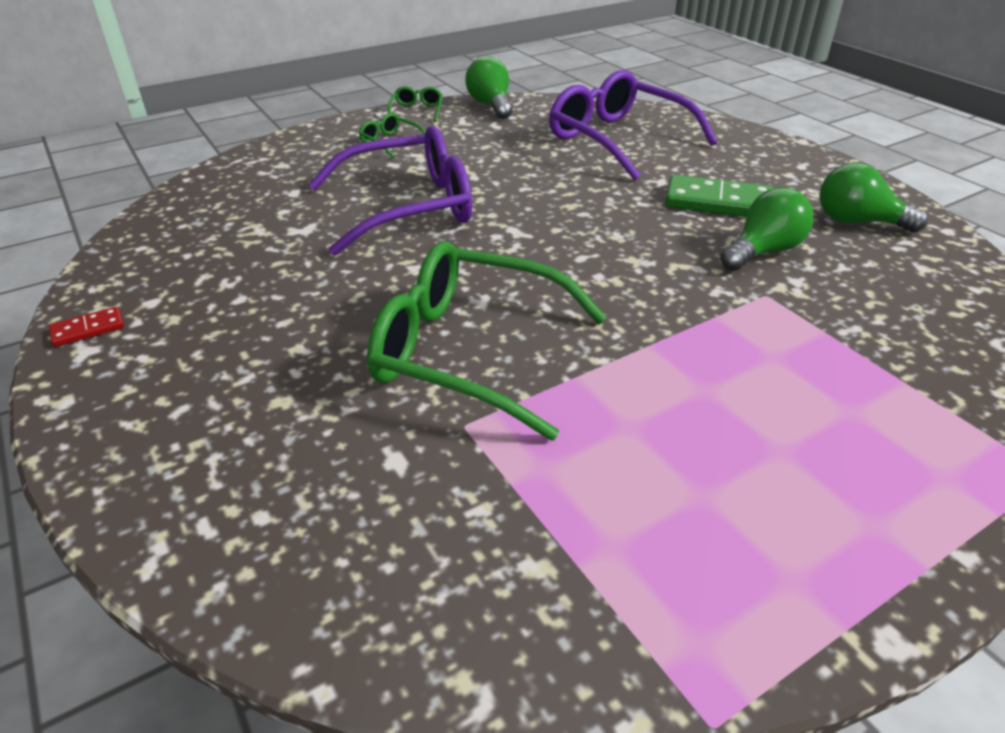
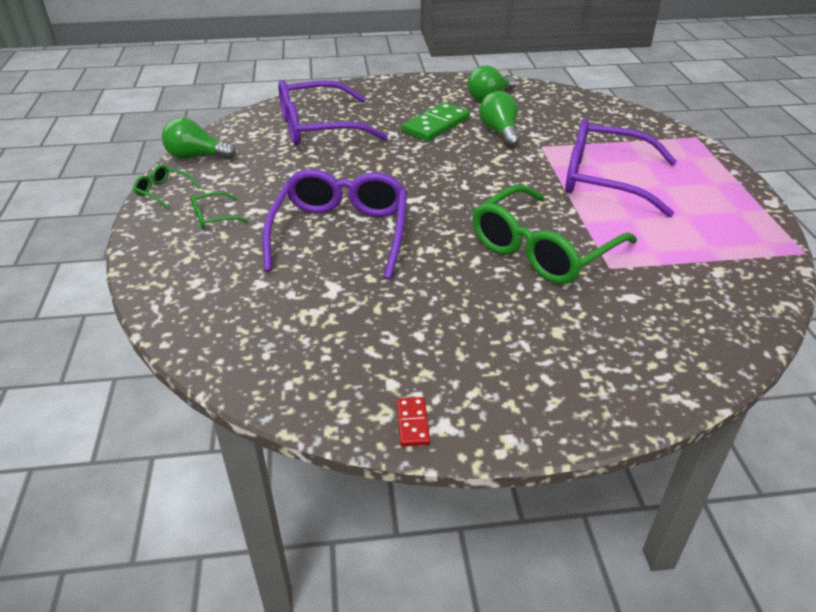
camera: 65 degrees left, 0 degrees up
(728, 376) = (604, 180): none -> purple glasses

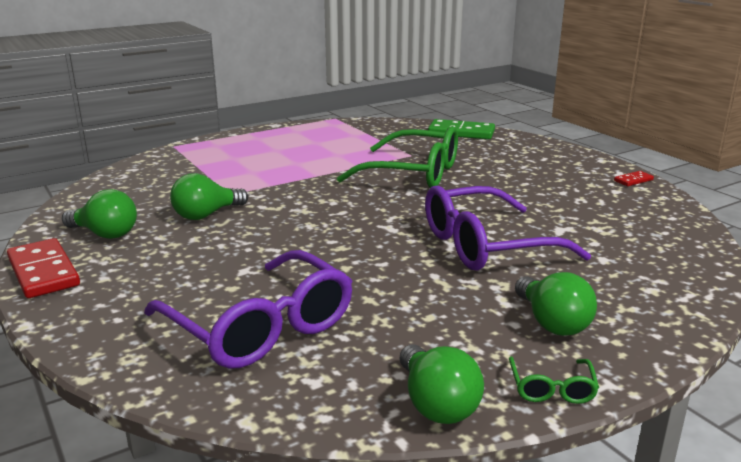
camera: 115 degrees left, 15 degrees down
(213, 217) = (552, 323): green glasses -> green light bulb
(436, 125) = (206, 249): green domino -> green domino (461, 133)
(445, 81) = (43, 272): none -> red domino
(604, 180) = (281, 166): purple glasses -> none

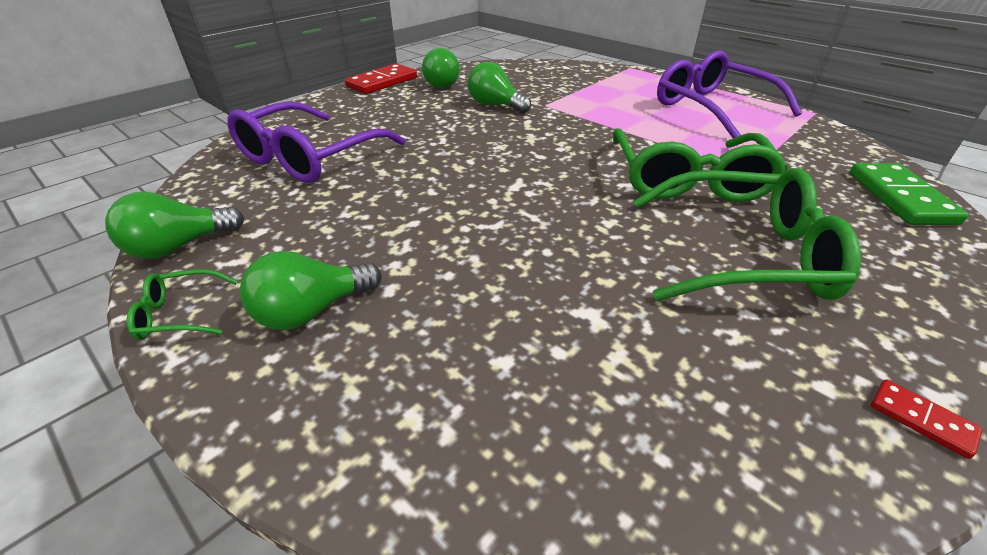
camera: 75 degrees right, 15 degrees up
(485, 245) = (500, 249): purple glasses -> purple glasses (711, 108)
(509, 180) = (745, 255): none -> green glasses

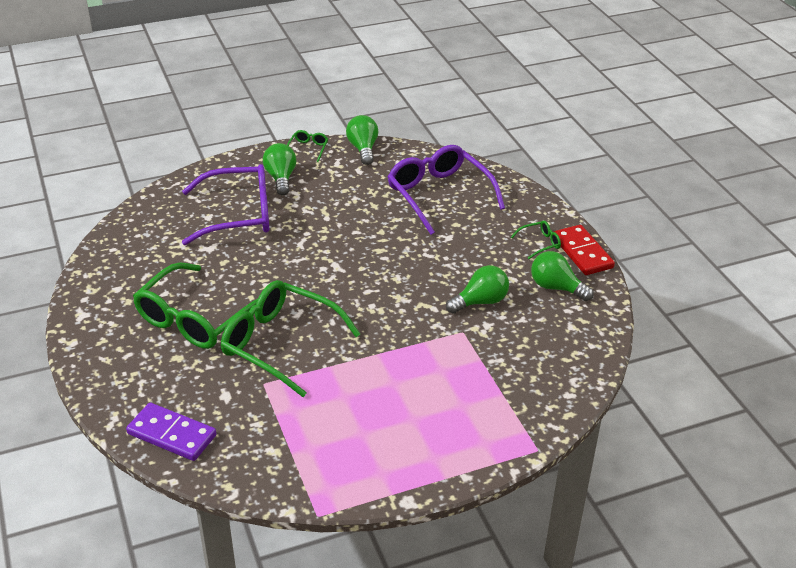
camera: 115 degrees right, 0 degrees up
(379, 97) = (540, 243): none -> green glasses
(711, 108) = (382, 441): purple glasses -> purple glasses (239, 215)
(900, 197) = (172, 434): green domino -> purple domino
(921, 420) = (83, 302): red domino -> none

